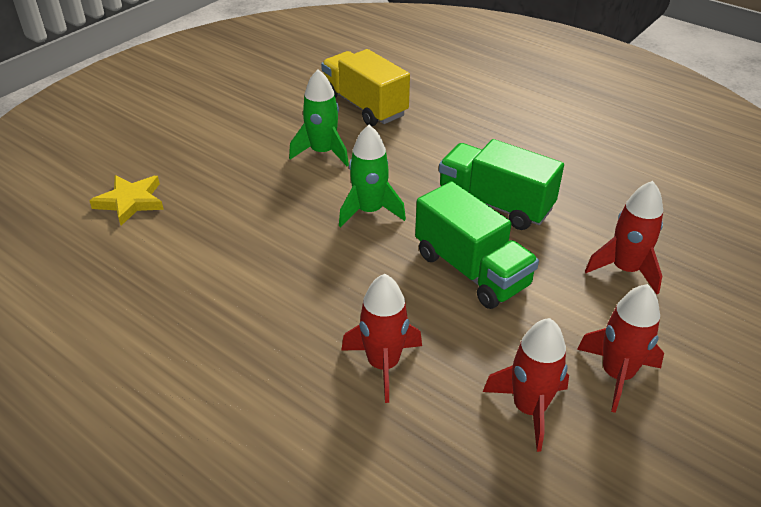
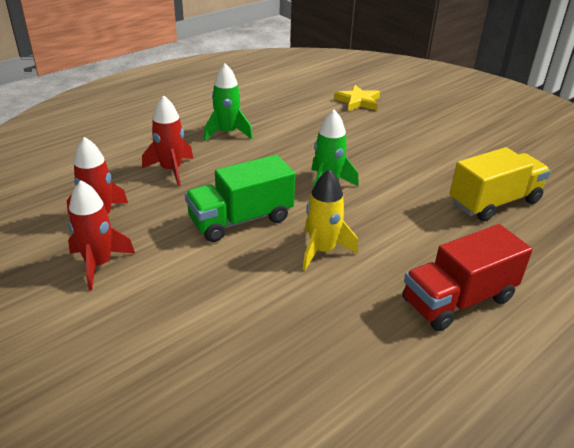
camera: 100 degrees right, 5 degrees down
(322, 152) = (413, 172): green rocket -> green rocket (227, 133)
(495, 204) = (322, 250): green truck -> yellow rocket
(520, 129) = (458, 300): none -> red truck
(625, 269) = (204, 308): red rocket -> none

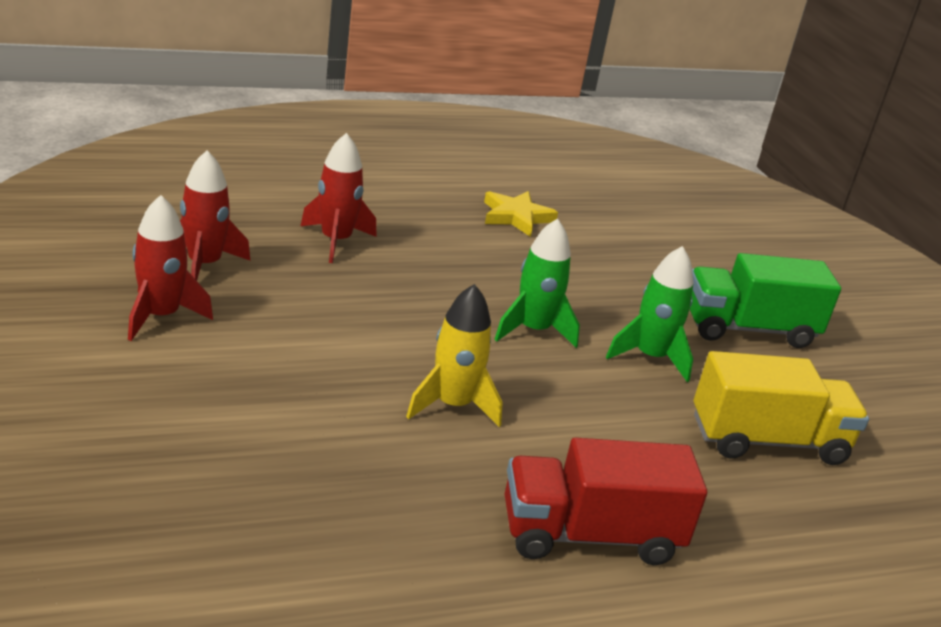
camera: 20 degrees right, 5 degrees down
(227, 133) = (449, 220): green rocket -> green rocket (650, 357)
(241, 220) = (376, 330): green truck -> green truck (748, 329)
(358, 101) = (680, 240): yellow star -> yellow star (516, 217)

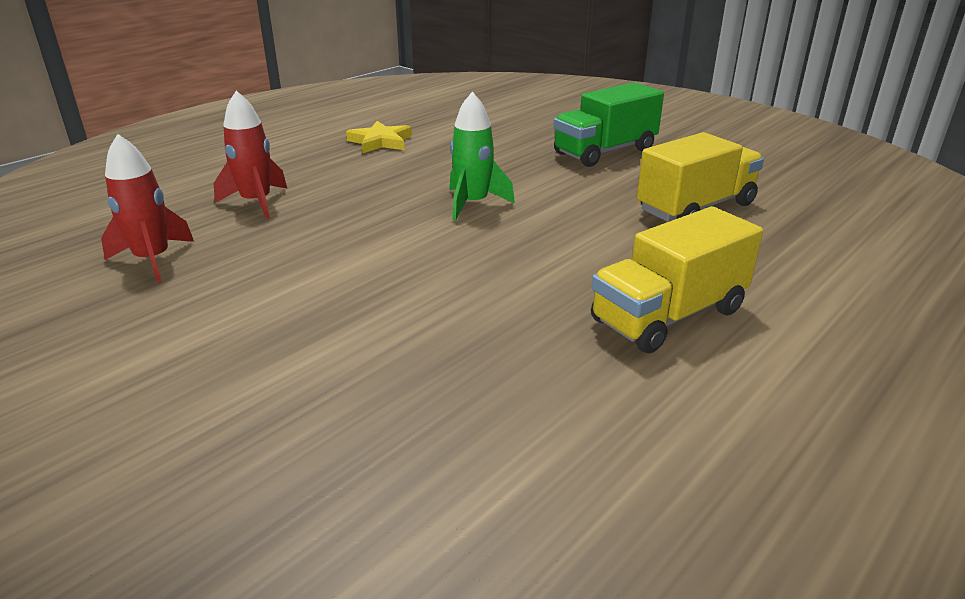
camera: 25 degrees left, 0 degrees up
(161, 316) = (148, 314): red rocket -> none
(453, 405) = (473, 274): yellow rocket -> none
(590, 535) = (668, 316): red truck -> yellow truck
(650, 357) = (568, 190): green rocket -> none

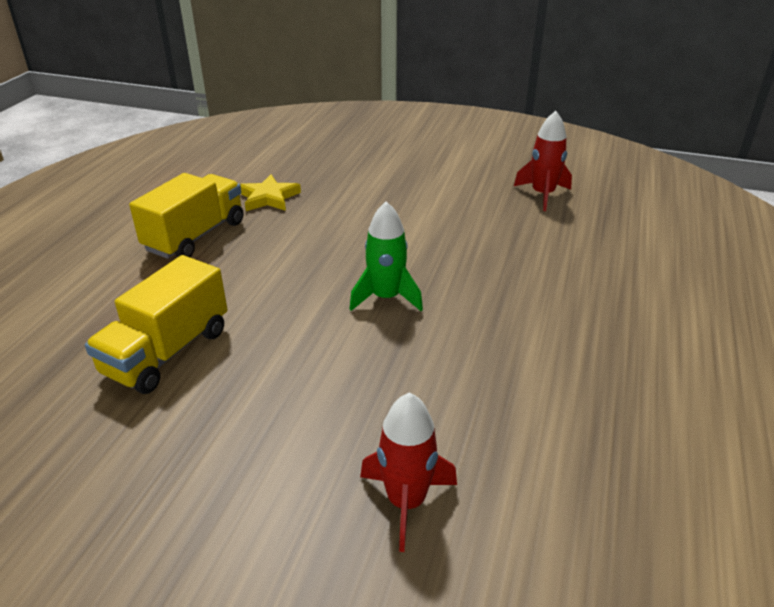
camera: 155 degrees right, 5 degrees up
(256, 202) = (562, 251): red rocket -> red rocket (406, 501)
(380, 142) = (586, 374): yellow star -> yellow star (268, 197)
(605, 152) = (289, 444): green truck -> none

